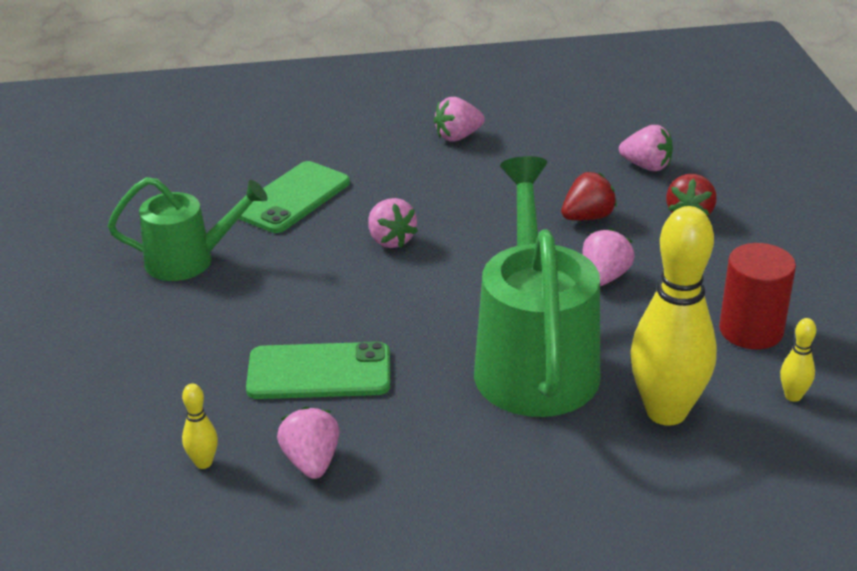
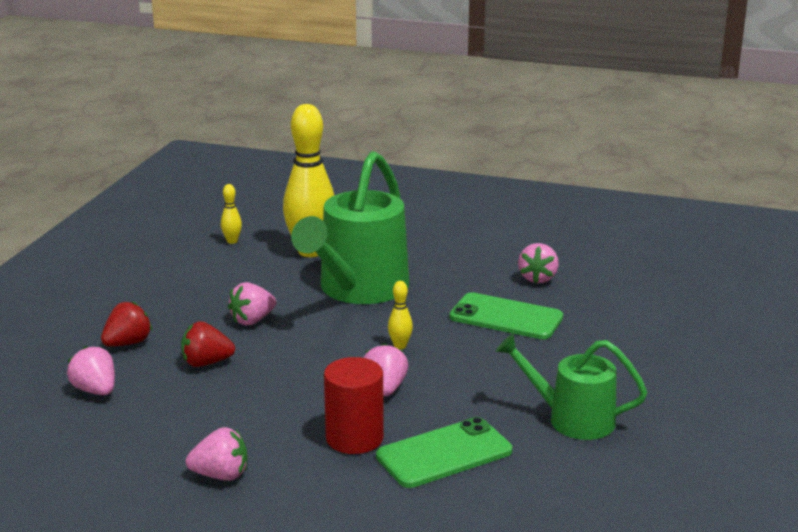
camera: 155 degrees left, 10 degrees down
(203, 463) = (605, 292): yellow bowling pin -> yellow bowling pin (400, 346)
(751, 330) = (205, 271): red cylinder -> red cylinder (354, 438)

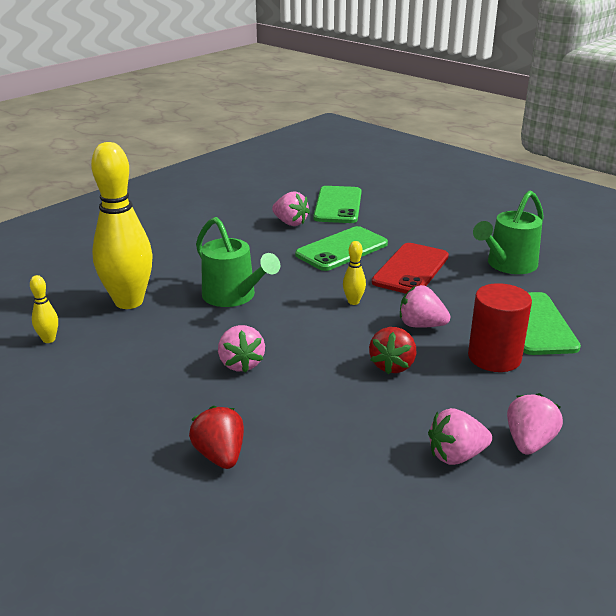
camera: 65 degrees left, 5 degrees up
(95, 390) = (314, 500): pink strawberry -> pink strawberry (456, 455)
(206, 363) = (307, 409): red strawberry -> red strawberry (392, 365)
(358, 290) = (234, 297): green watering can -> green watering can, size x0.60
(499, 362) = (410, 269): none -> red phone
(613, 292) = (338, 205): none -> green phone

